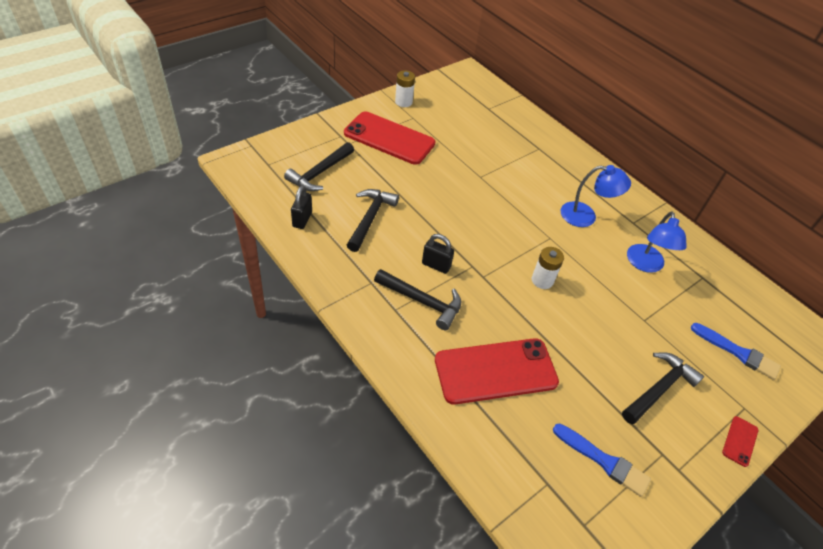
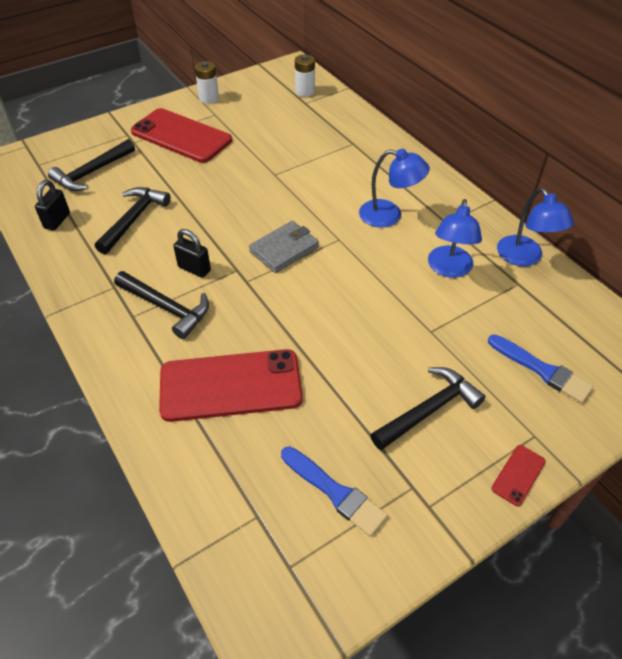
camera: 10 degrees right, 0 degrees up
(507, 247) = (284, 249): none -> grey wallet
(542, 280) = (316, 286): white battery -> white battery (305, 91)
(702, 254) = (524, 257): none -> blue lamp

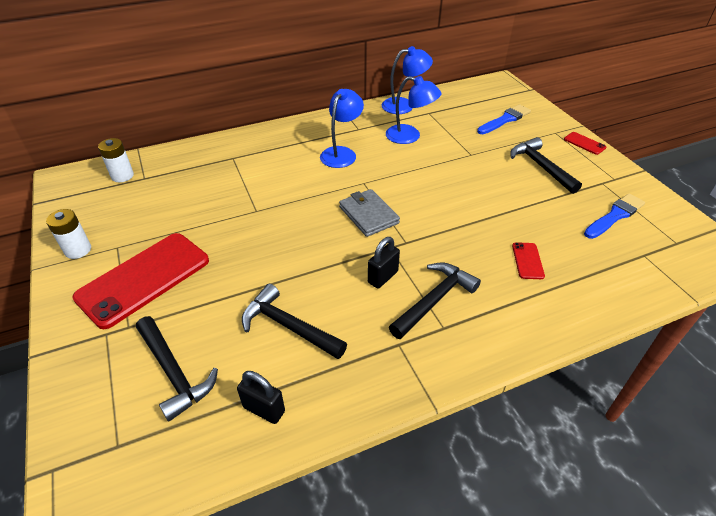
camera: 80 degrees left, 5 degrees down
(230, 385) = (527, 261): red phone -> red phone, size x0.41

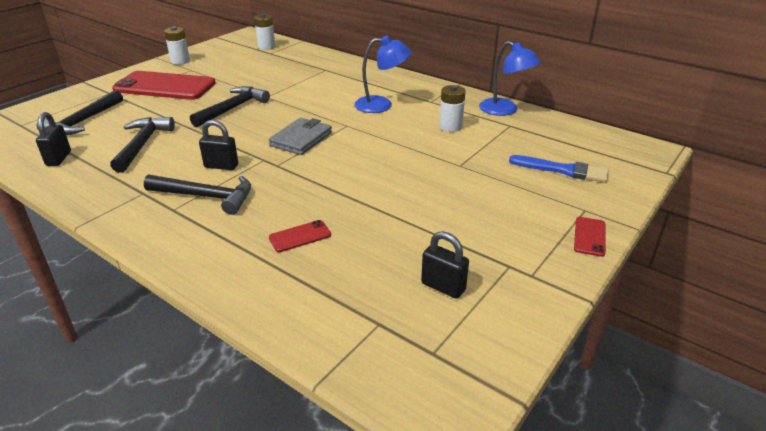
camera: 60 degrees right, 10 degrees down
(410, 136) = (450, 127): blue lamp -> white battery
(541, 167) = (490, 213): black hammer -> black hammer (233, 108)
(615, 216) = (443, 287): blue brush -> black padlock

